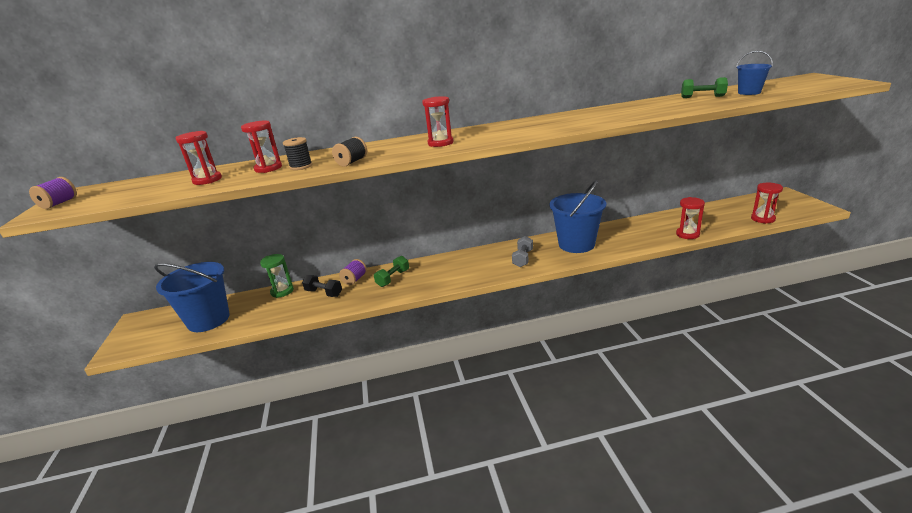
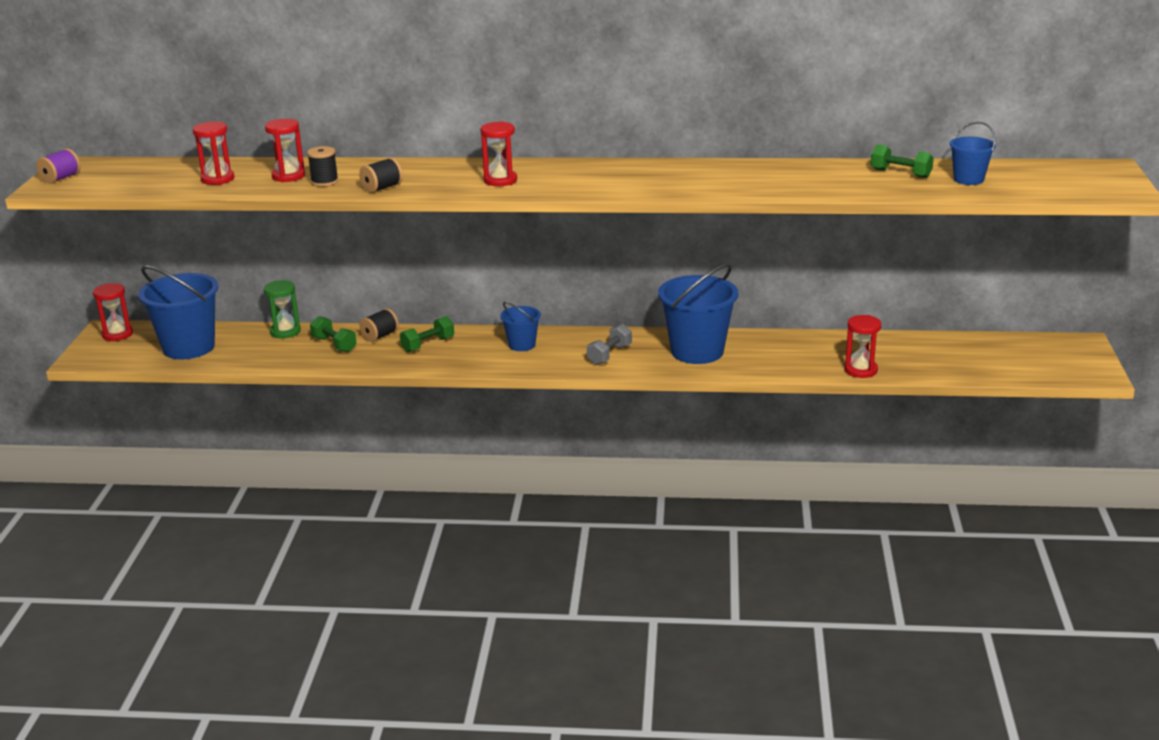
camera: 15 degrees right, 0 degrees up
(324, 293) = (334, 344): black dumbbell -> green dumbbell
(355, 279) = (380, 336): purple spool -> black spool
(459, 264) = (522, 345): none -> blue bucket
(763, 219) = (993, 372): red hourglass -> red hourglass (117, 334)

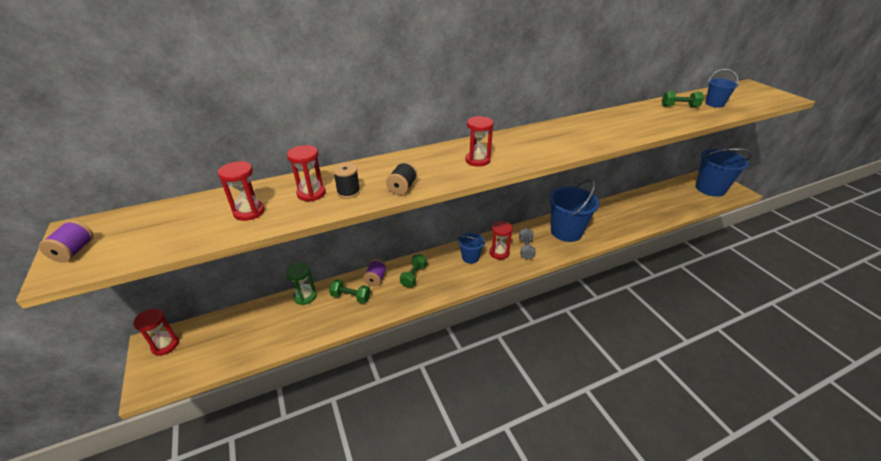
camera: 30 degrees left, 10 degrees up
(189, 347) = (239, 338): blue bucket -> blue bucket (710, 189)
(380, 336) = (376, 279): black spool -> purple spool
(861, 370) = (652, 220): red hourglass -> red hourglass (499, 253)

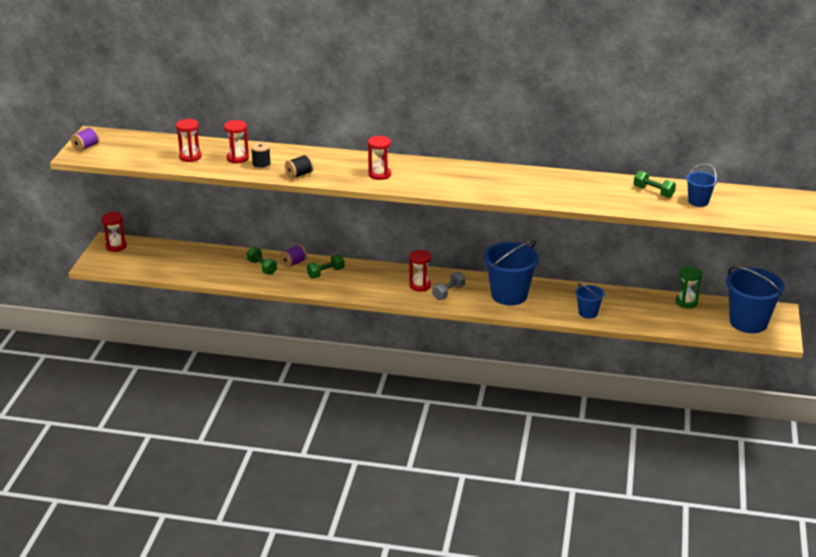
camera: 35 degrees right, 5 degrees down
(305, 296) = (229, 254): green hourglass -> green hourglass (686, 302)
(470, 257) = (390, 279): blue bucket -> blue bucket (588, 313)

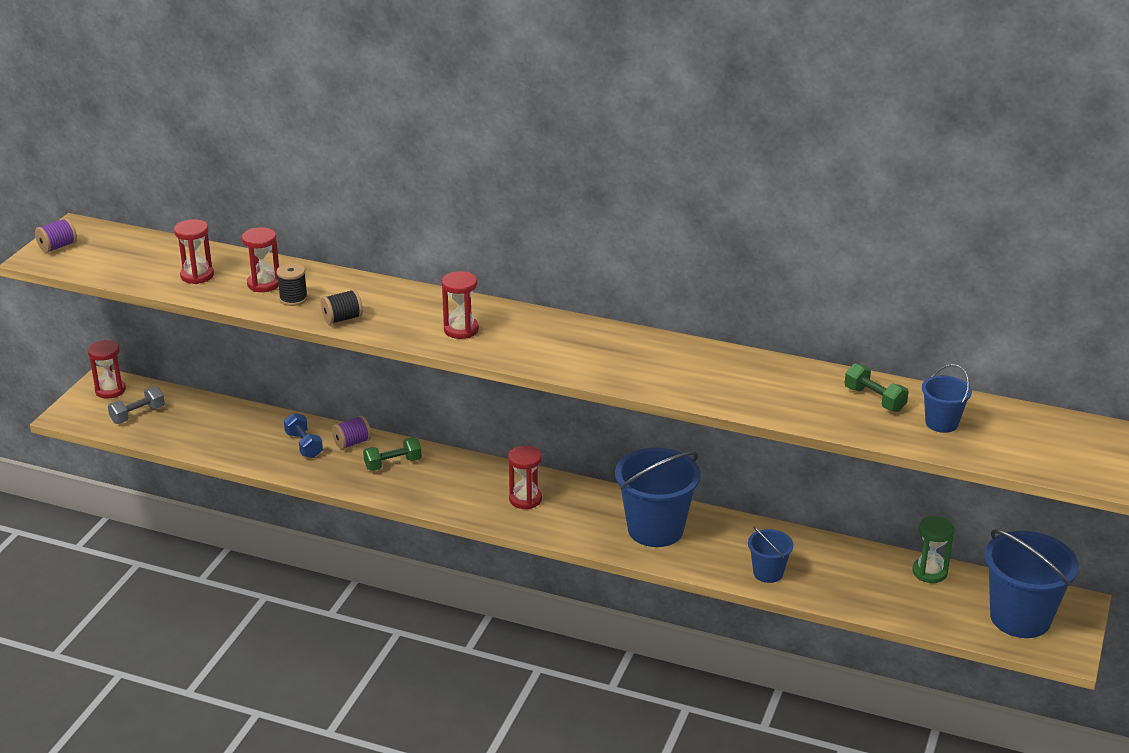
camera: 10 degrees right, 0 degrees up
(262, 267) = (304, 445): green dumbbell -> blue dumbbell
(448, 292) = (564, 515): grey dumbbell -> grey dumbbell (138, 415)

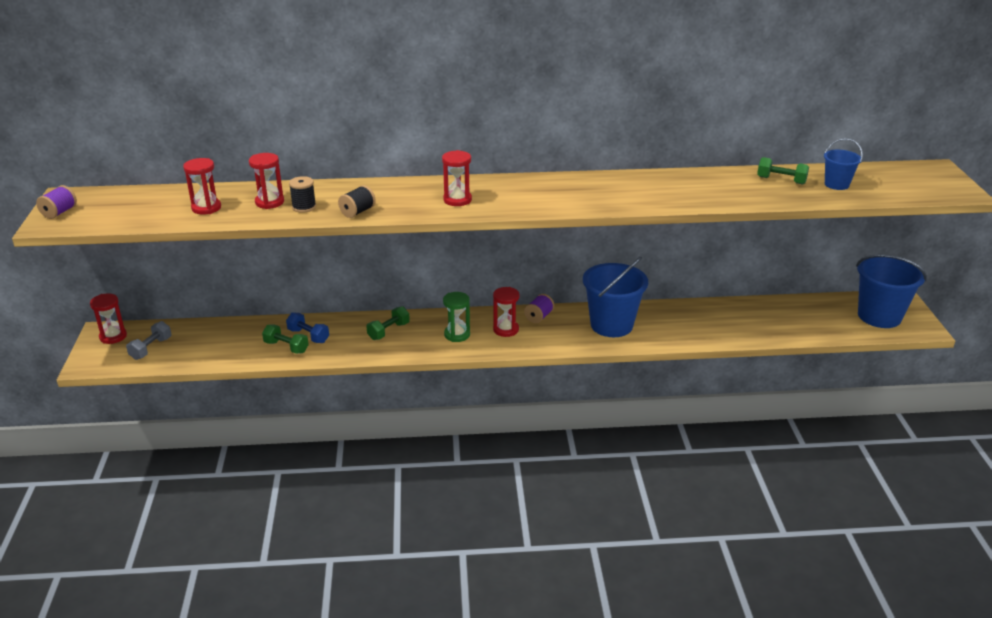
camera: 25 degrees left, 0 degrees up
(272, 452) = (286, 347): none -> green dumbbell
(352, 443) = (345, 325): purple spool -> purple spool (539, 317)
(768, 573) = (708, 332): blue bucket -> none
(929, 572) = (803, 304): green hourglass -> green hourglass (457, 335)

